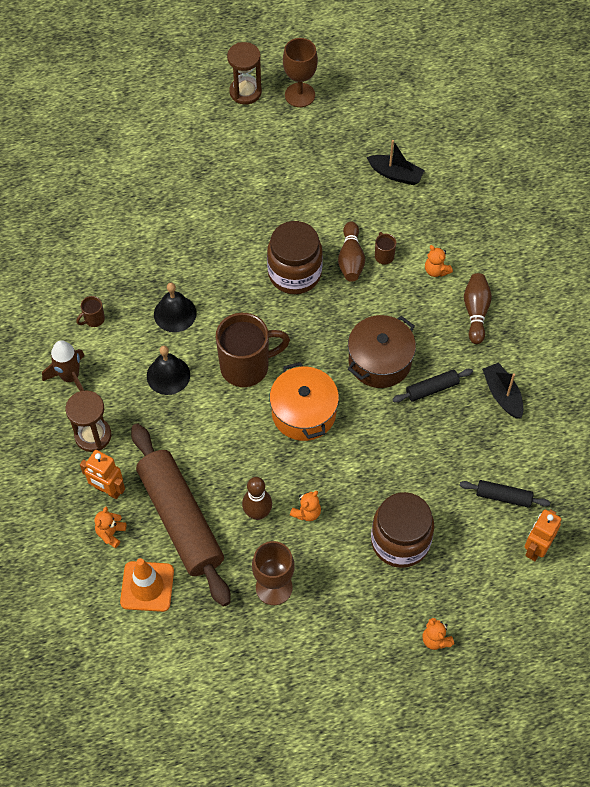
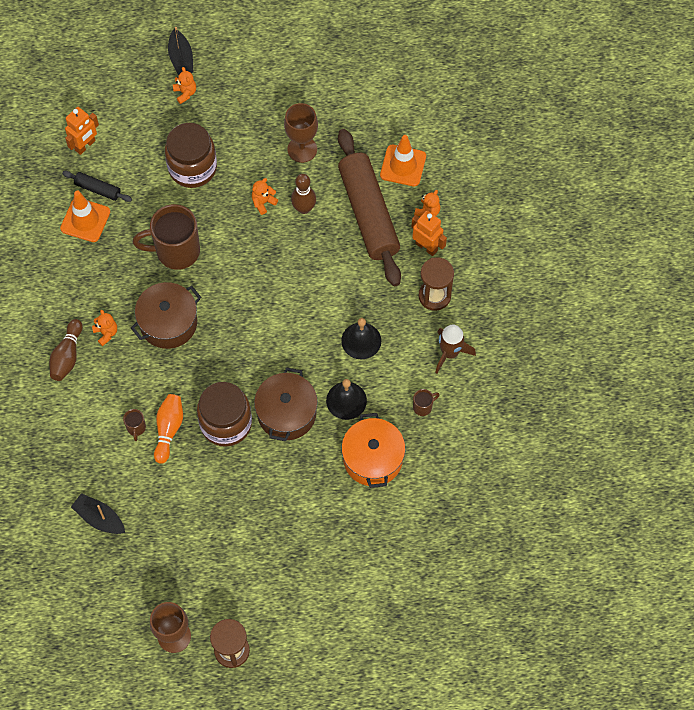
camera: 170 degrees left, 5 degrees up
(234, 292) = (286, 413): none -> brown pot
(246, 366) = (289, 337): brown mug -> brown mug (176, 251)
(304, 413) = (247, 286): orange pot -> orange pot (373, 458)
(351, 259) = (168, 429): brown bowling pin -> orange bowling pin
(432, 389) = (129, 290): black rolling pin -> none
(436, 270) = (91, 404): orange teddy bear -> orange teddy bear (106, 333)
(502, 395) = (69, 275): black boat -> black boat (181, 58)
(505, 458) = (85, 220): none -> orange traffic cone

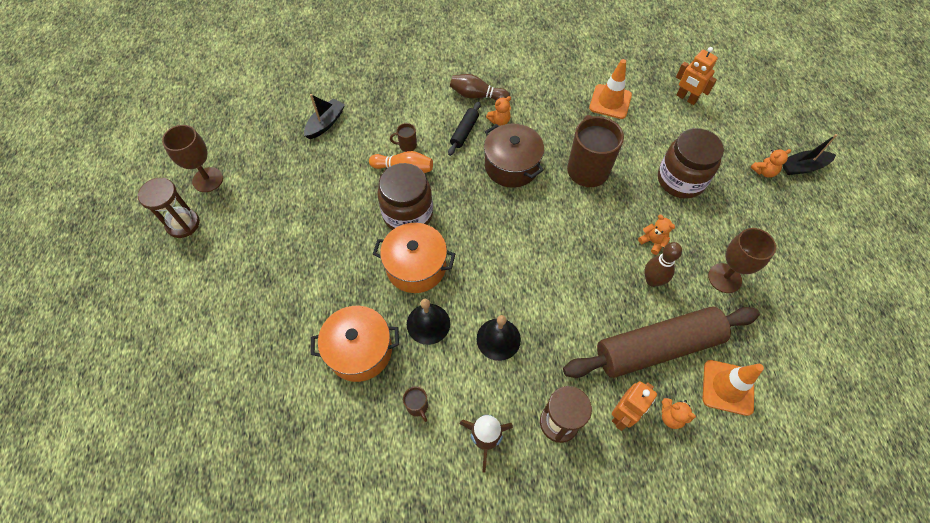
camera: 90 degrees right, 5 degrees down
(98, 189) = (643, 109): black rolling pin -> black rolling pin (464, 132)
(286, 413) = (416, 266): brown pot -> orange pot

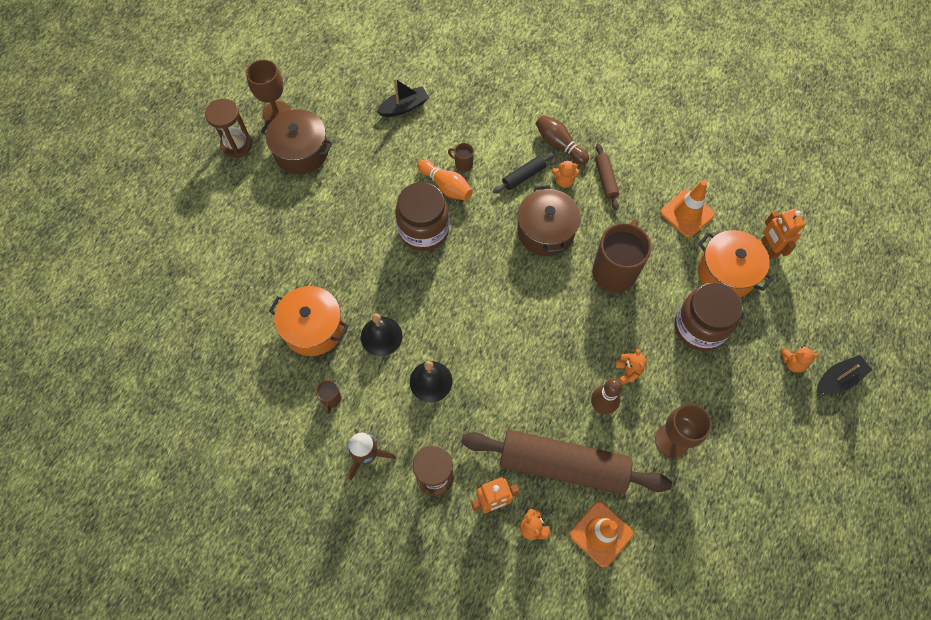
camera: 30 degrees right, 5 degrees up
(252, 201) = (301, 151): none -> brown pot
(416, 266) = (401, 281): orange pot -> orange pot (726, 272)
(531, 105) = (606, 180): none -> brown rolling pin
(803, 167) = (838, 379): black boat -> black boat turned 135 degrees clockwise

